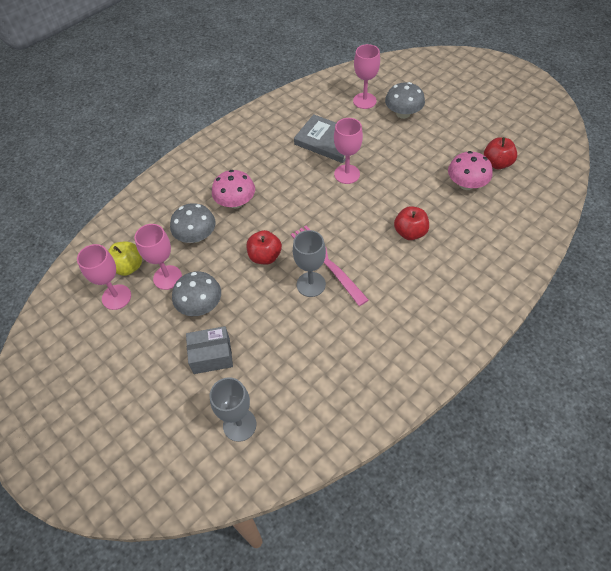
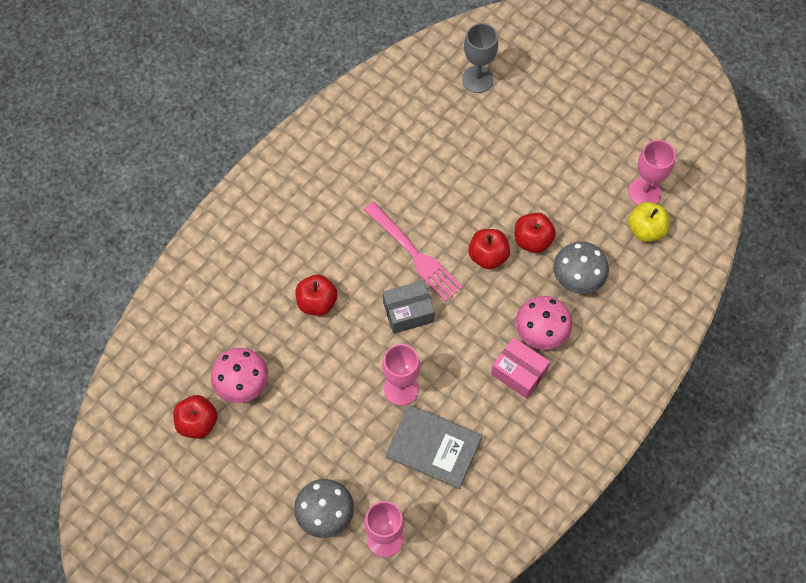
camera: 170 degrees right, 10 degrees up
(167, 277) = (595, 220): pink goblet -> none
(200, 305) = (547, 190): grey mushroom -> none
(211, 356) = (520, 138): grey box -> grey box (408, 312)
(225, 266) = (532, 240): none -> red apple
(259, 178) = (519, 372): none -> pink box
(311, 284) = (429, 225): grey goblet -> none

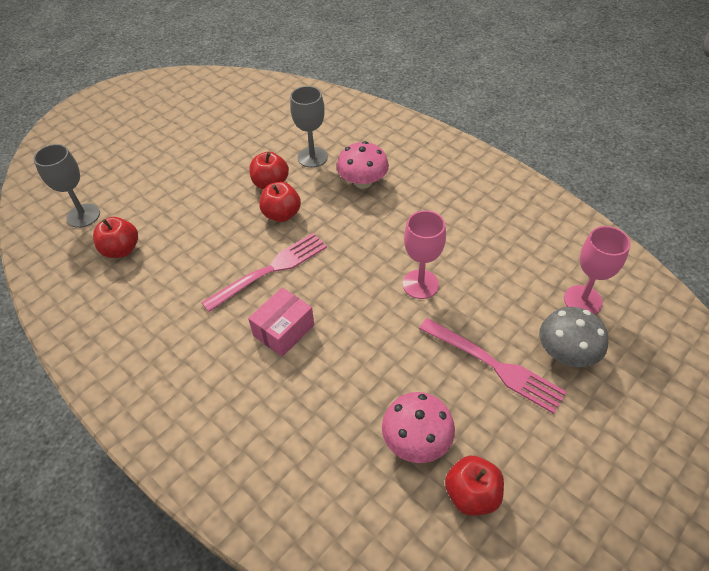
camera: 85 degrees left, 15 degrees down
(311, 449) = (494, 365): none -> pink fork
(317, 302) = (316, 359): red apple -> red apple (121, 250)
(408, 312) = (335, 276): grey box -> none
(433, 448) = (482, 260): grey book -> none
(519, 372) = (403, 198): pink box -> pink box (284, 330)
(578, 277) = (312, 157): grey mushroom -> grey goblet
(644, 192) = (239, 116): pink goblet -> none
(646, 229) = (274, 117): yellow apple -> none

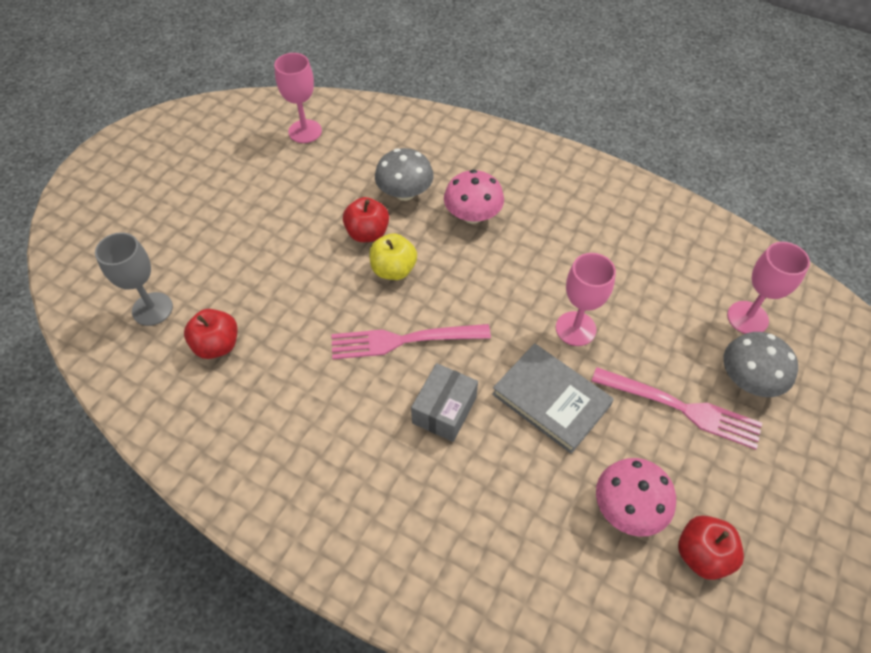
camera: 15 degrees left, 5 degrees up
(249, 102) = (305, 131): none -> pink goblet
(270, 270) = (404, 340): pink fork -> pink fork turned 135 degrees counterclockwise
(282, 214) = (393, 270): red apple -> yellow apple
(284, 330) = (444, 410): pink box -> grey box
(312, 157) = (405, 193): grey goblet -> grey mushroom
(378, 338) = (551, 400): none -> grey book

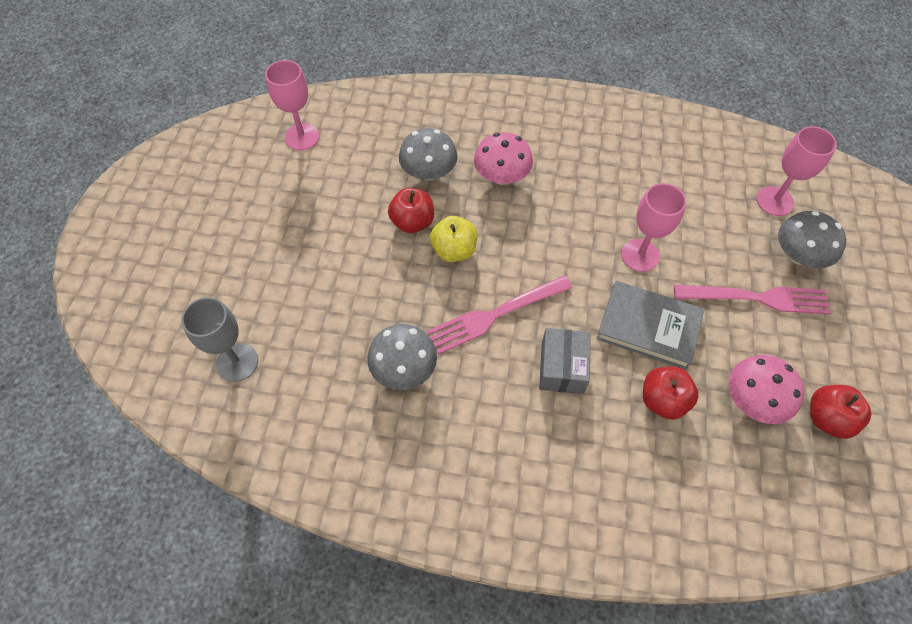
camera: 20 degrees left, 5 degrees up
(217, 345) = (321, 377): red apple -> red apple (663, 400)
(294, 362) = (404, 368): none -> grey mushroom

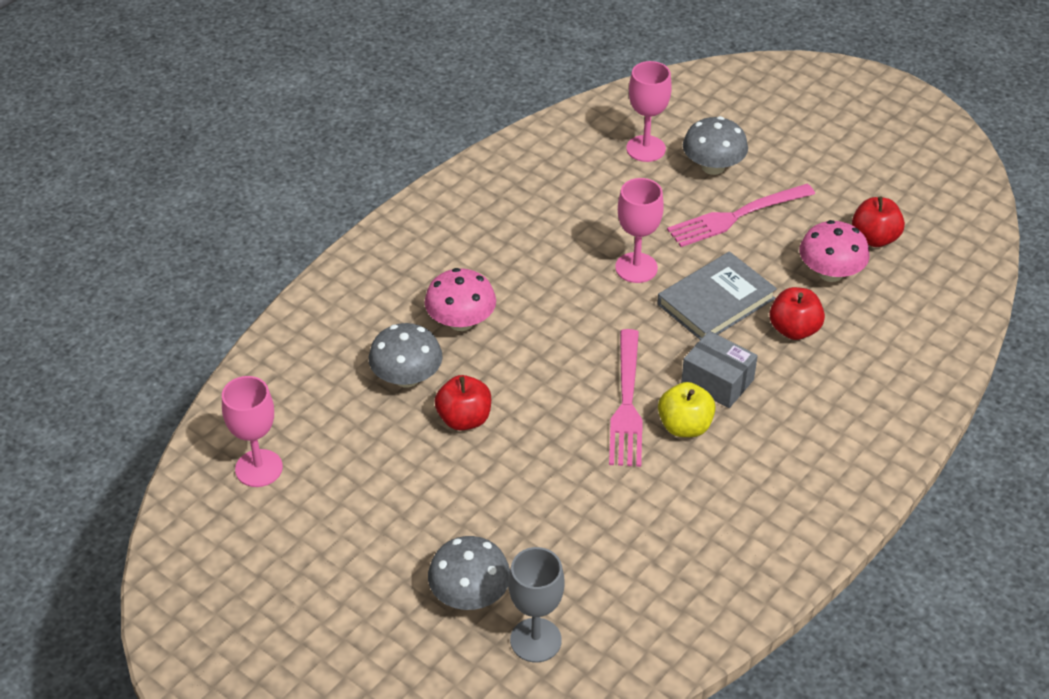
camera: 60 degrees left, 15 degrees down
(404, 368) = (639, 500): grey mushroom -> grey mushroom (470, 594)
(454, 250) = (526, 401): yellow apple -> yellow apple (684, 426)
(757, 298) = (736, 216): pink fork -> pink fork turned 150 degrees counterclockwise

